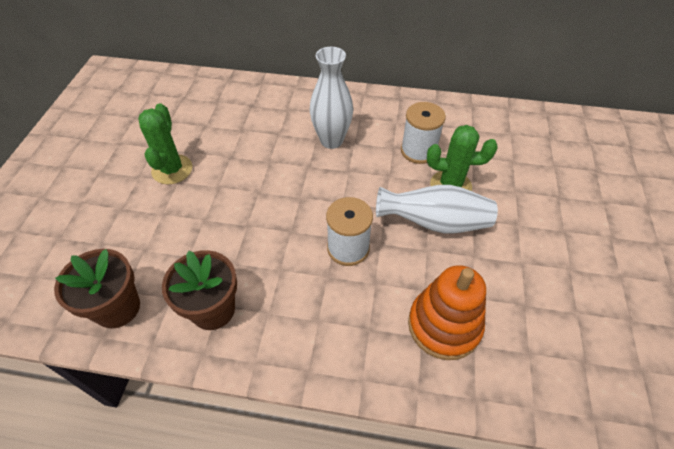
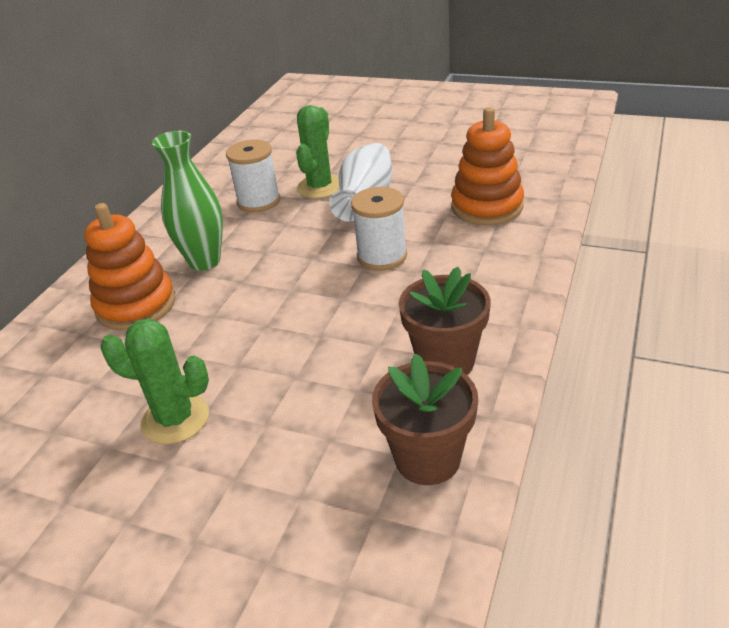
camera: 75 degrees left, 15 degrees down
(280, 120) = (136, 305): none -> orange stacking toy
(331, 140) = (204, 261): white vase -> green vase

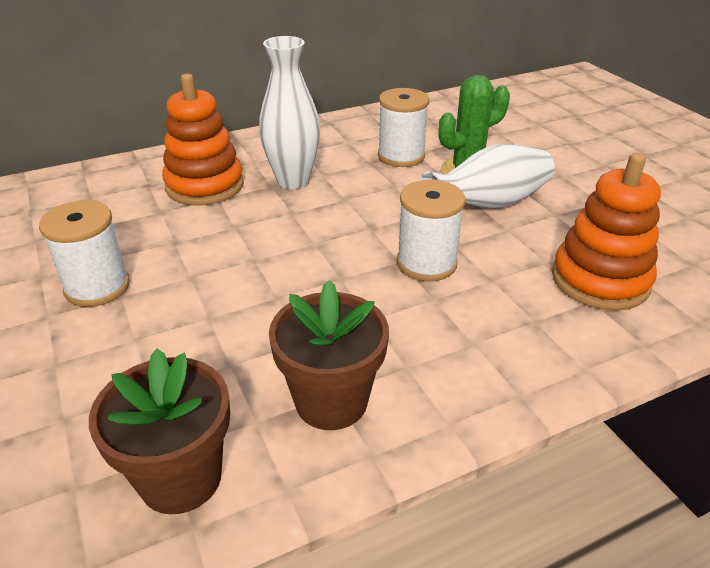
camera: 40 degrees right, 0 degrees up
(175, 419) = (97, 287): green cactus -> white spool
(204, 261) = (293, 181): green vase -> white vase

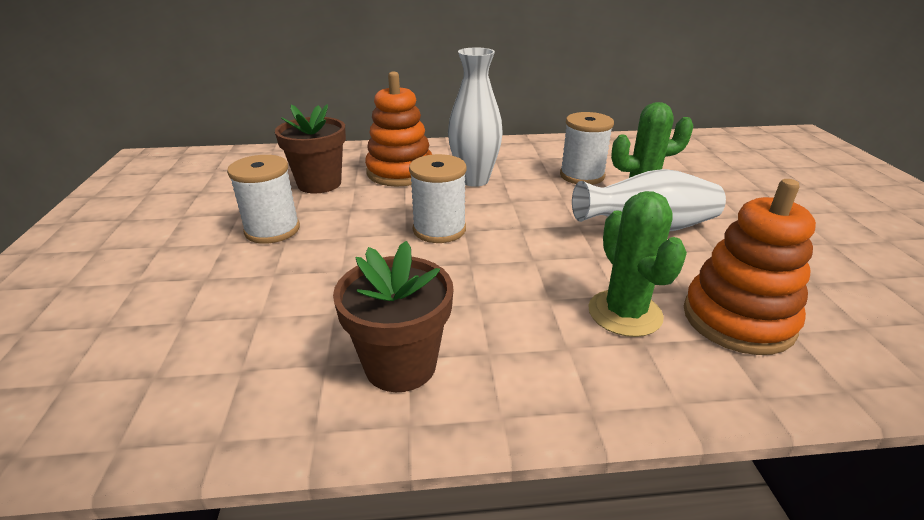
camera: 20 degrees right, 5 degrees down
(180, 478) = (235, 394): brown flower pot -> brown flower pot (319, 183)
(426, 263) = (558, 267): white spool -> white spool (439, 229)
(507, 297) = (625, 313): none -> green cactus

